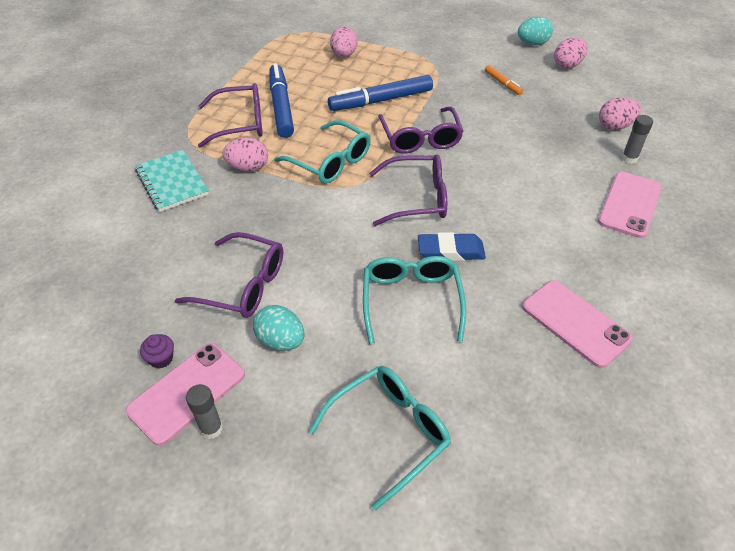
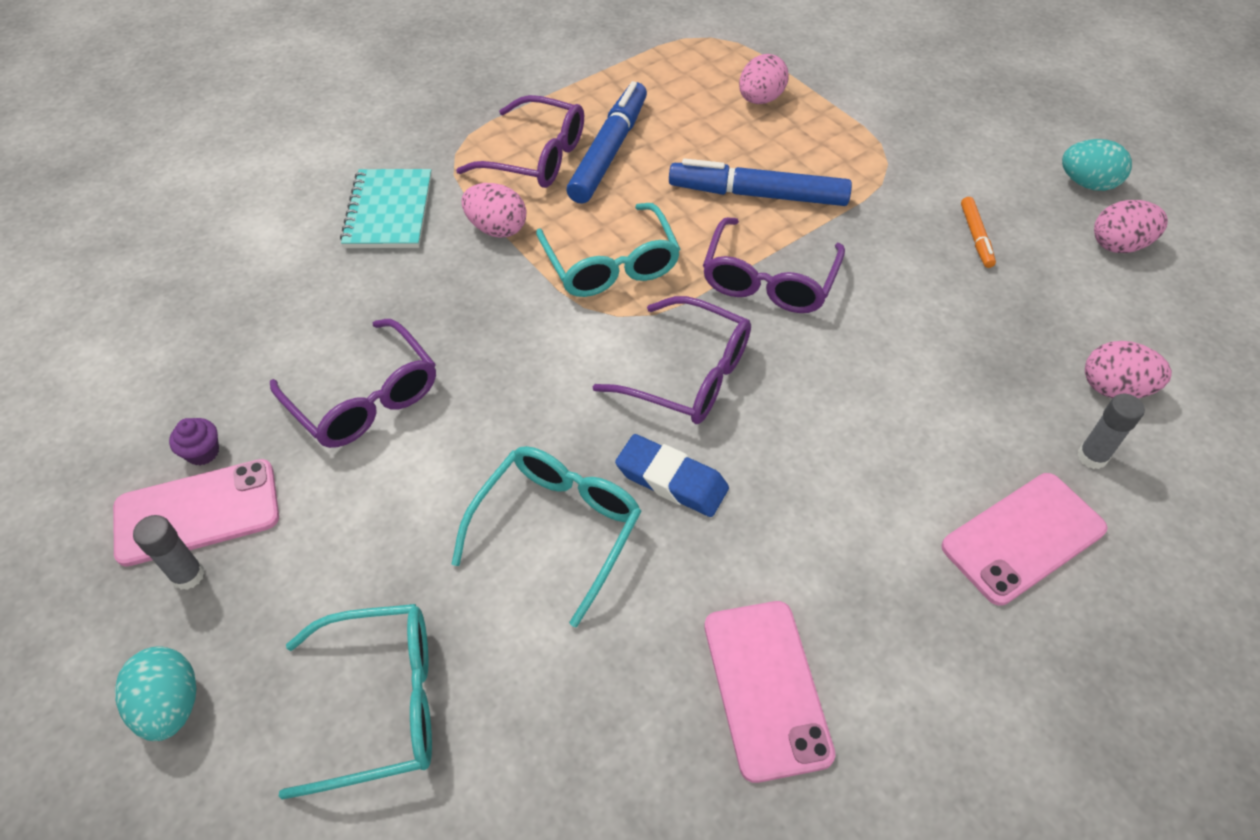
camera: 30 degrees right, 5 degrees up
(281, 341) = (351, 500): turquoise egg -> turquoise egg (171, 705)

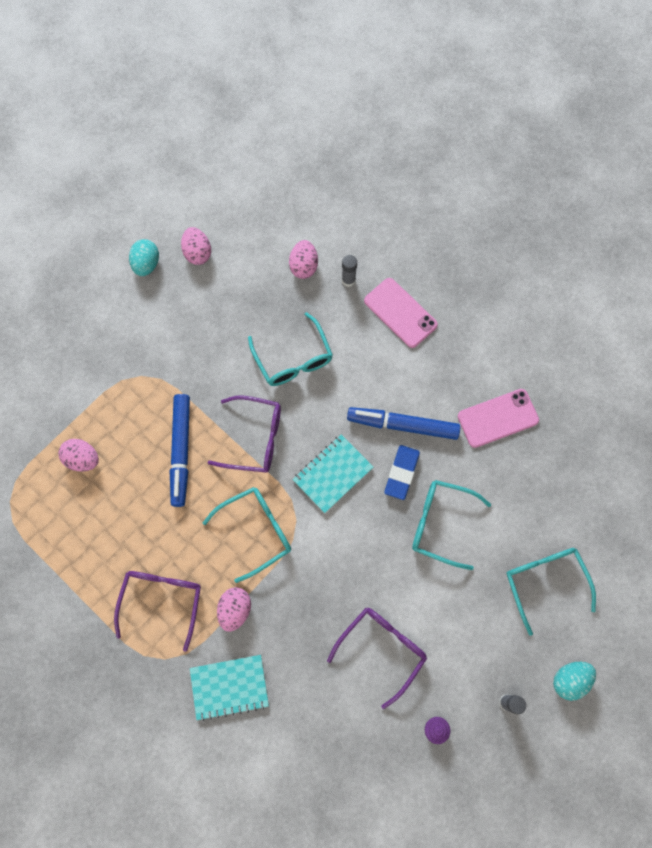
camera: 100 degrees left, 20 degrees up
(197, 512) = (472, 714): pink phone -> none
(609, 151) = (150, 552): blue marker -> blue marker (402, 425)
(688, 375) = (333, 474): purple glasses -> turquoise notebook
(915, 348) = (293, 359): none -> turquoise glasses
(976, 237) = (201, 326): orange marker -> none

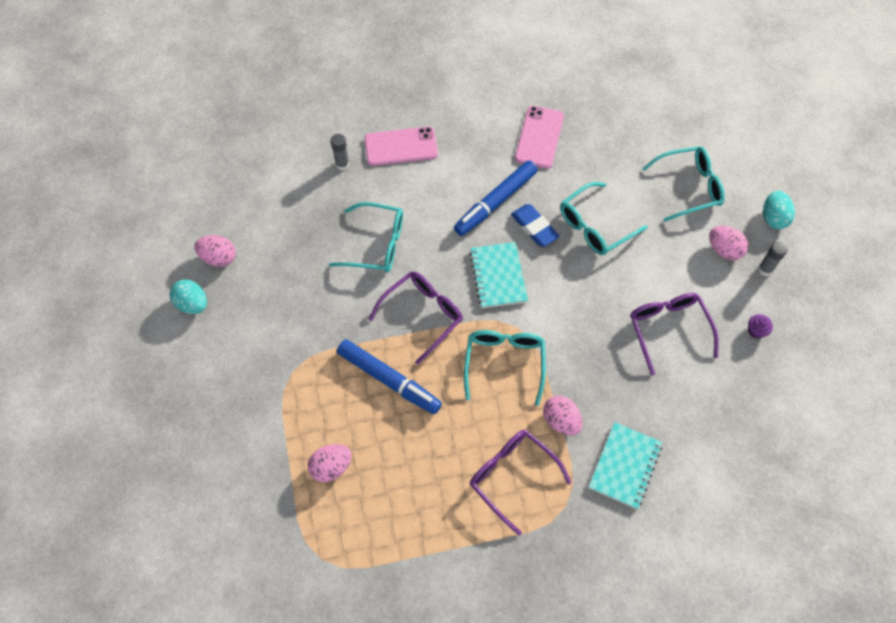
camera: 55 degrees left, 10 degrees down
(304, 266) = (302, 188): pink egg -> pink egg (724, 250)
(544, 582) = (689, 187): turquoise glasses -> turquoise glasses turned 150 degrees clockwise

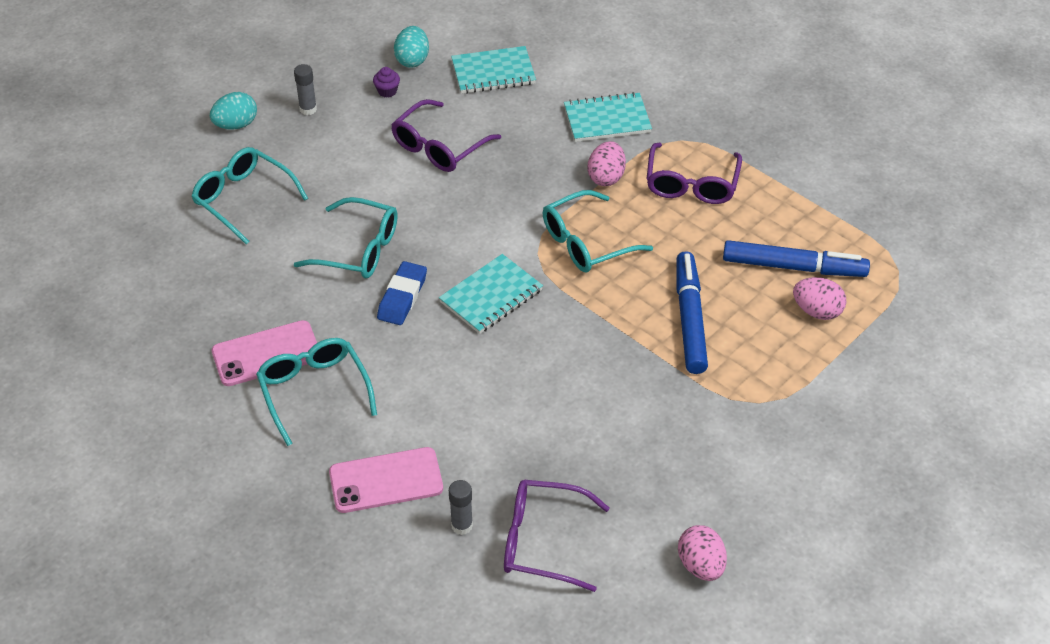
camera: 125 degrees left, 15 degrees down
(192, 304) = (779, 548): turquoise egg -> turquoise egg (412, 60)
(376, 244) = (545, 422): turquoise glasses -> turquoise glasses (314, 391)
(401, 147) = (386, 480): pink phone -> pink phone turned 60 degrees counterclockwise
(422, 315) = (594, 332): purple glasses -> purple glasses (542, 541)
(495, 202) = (396, 346): blue marker -> blue marker (793, 267)
(724, 250) = (308, 144): pink egg -> none
(735, 419) = (493, 72): none -> turquoise notebook

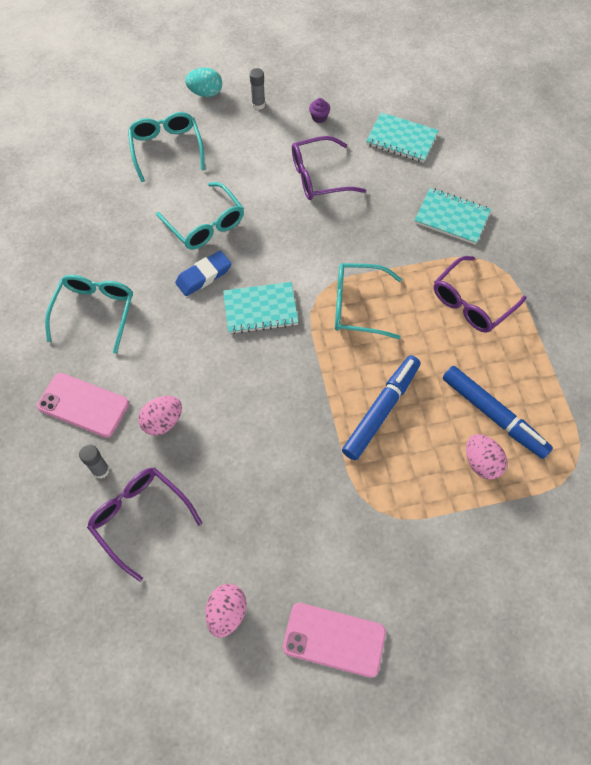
camera: 35 degrees right, 15 degrees up
(266, 354) = (90, 267): pink phone -> pink phone (334, 639)
(412, 60) = (354, 102): turquoise egg -> none
(606, 177) = (414, 262): pink egg -> pink egg (163, 422)

